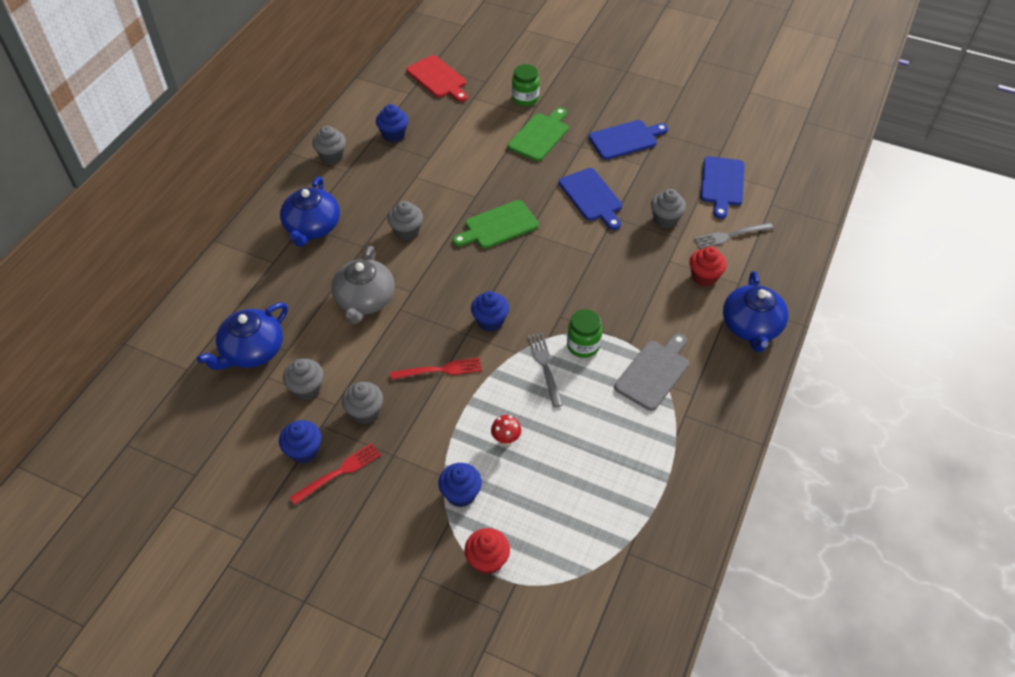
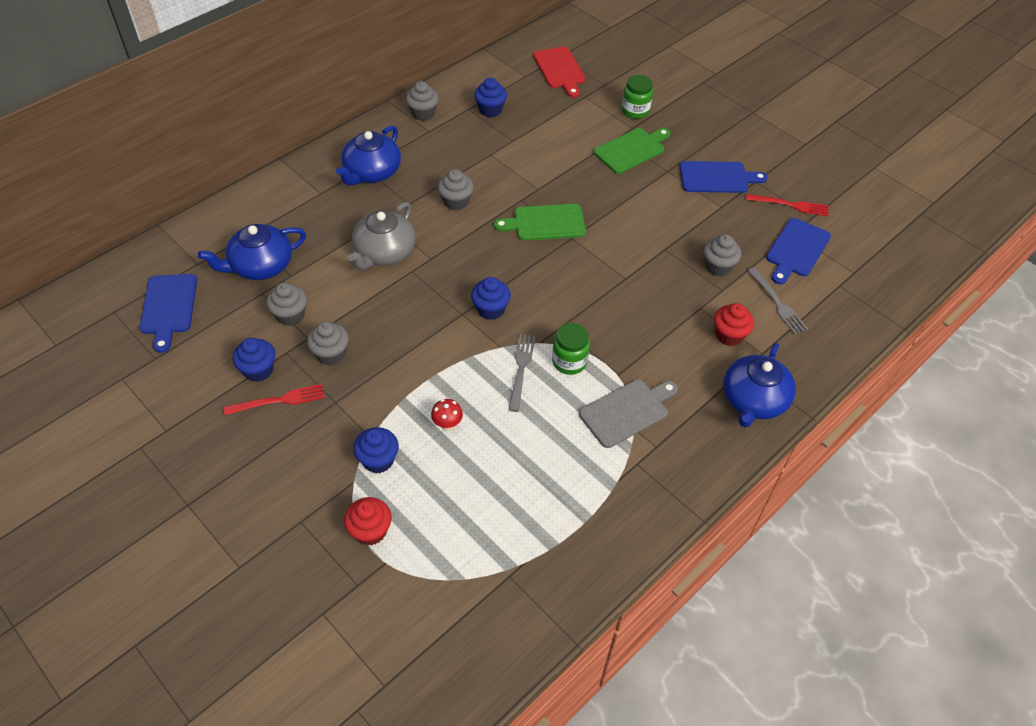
camera: 20 degrees right, 0 degrees up
(440, 370) = (420, 339): red fork -> red fork (791, 205)
(591, 197) = (653, 223): blue cutting board -> blue cutting board (168, 307)
(730, 236) = (778, 303): grey fork -> grey fork turned 120 degrees counterclockwise

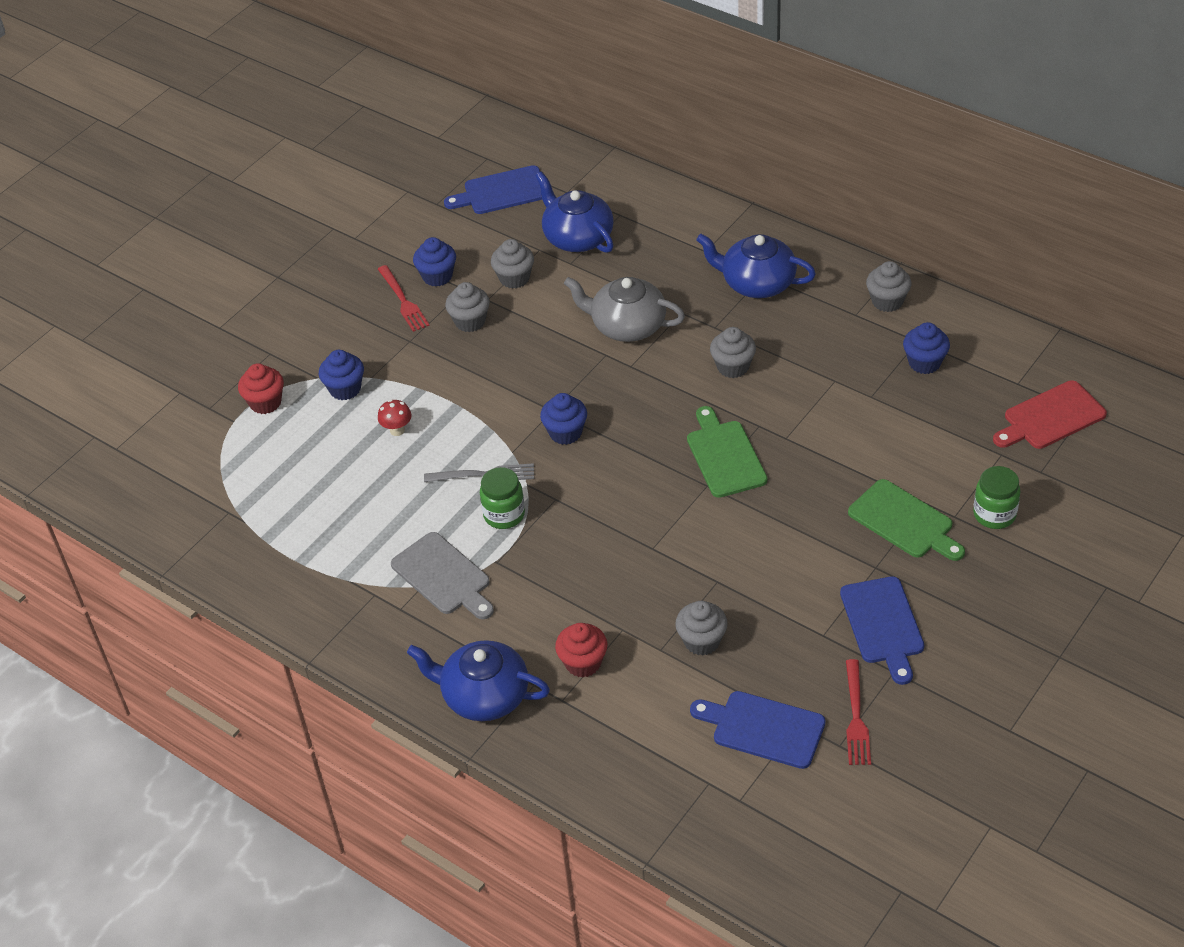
camera: 85 degrees right, 5 degrees down
(778, 303) = (653, 712): grey fork -> none

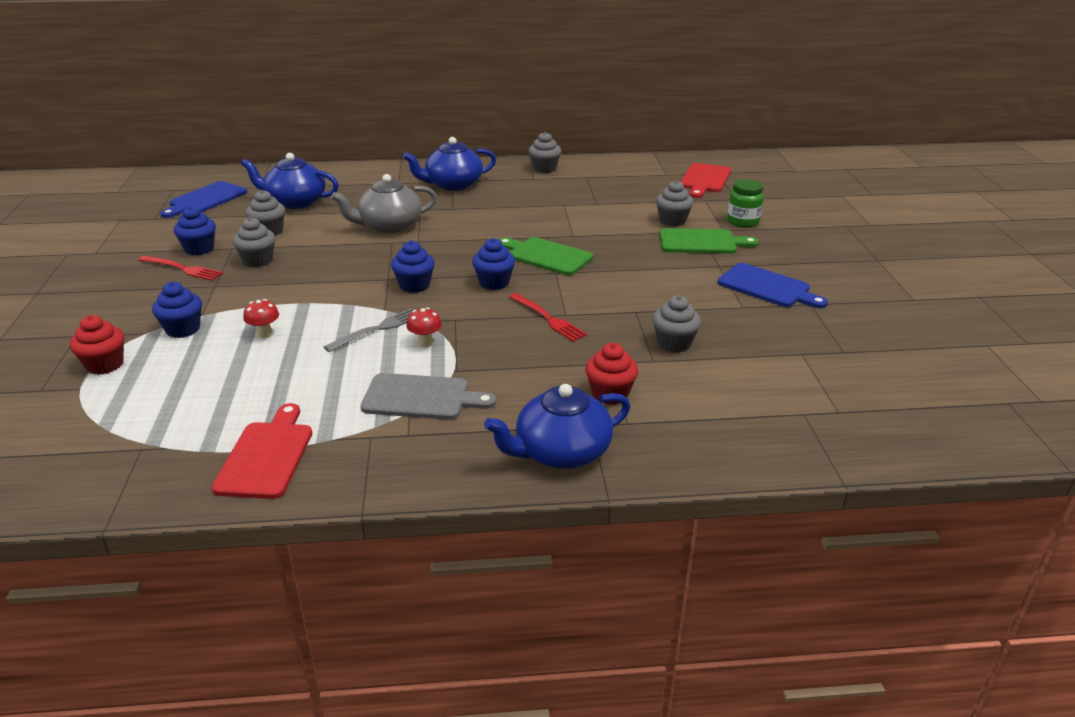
camera: 45 degrees left, 15 degrees down
(296, 570) = (267, 456): none -> red cutting board
(504, 515) = (425, 343): green jar -> red mushroom
(733, 367) = (491, 219): grey cupcake -> grey cupcake (672, 221)
(763, 728) = (787, 367): blue cutting board -> none
(856, 717) = (829, 334): red fork -> red fork (549, 319)
(924, 363) = (604, 183): blue cupcake -> blue cupcake (494, 283)

